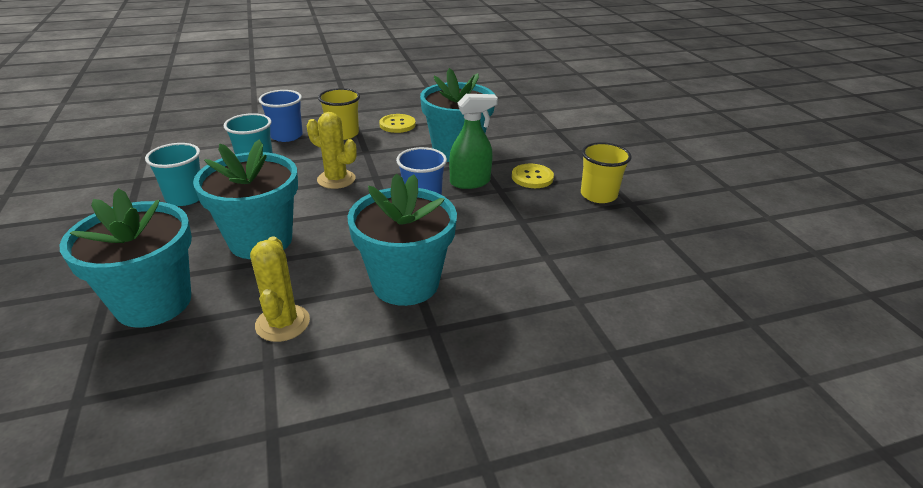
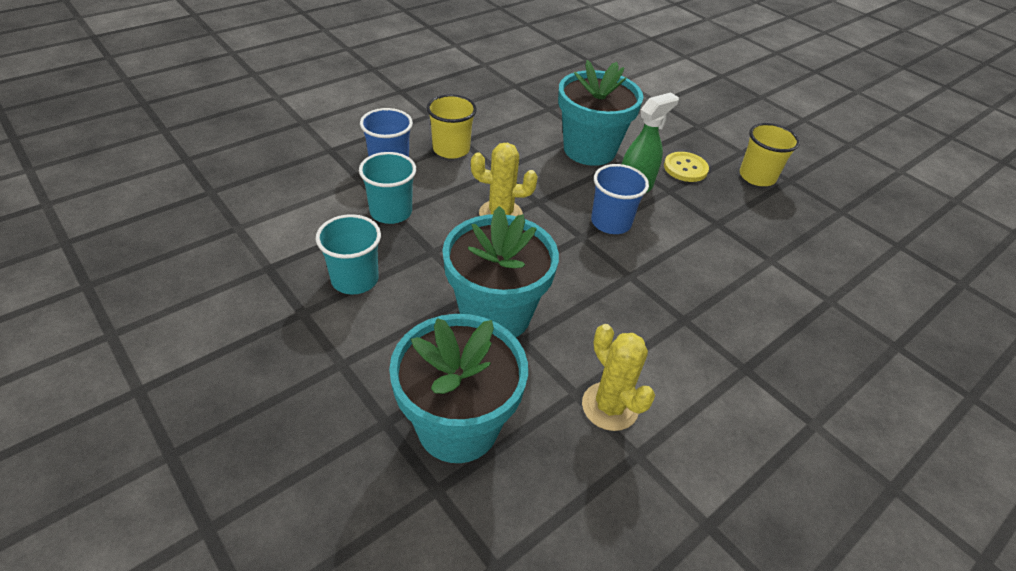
camera: 25 degrees left, 10 degrees up
(397, 125) = (498, 125): yellow button -> none
(405, 283) = (679, 325): turquoise flower pot -> none

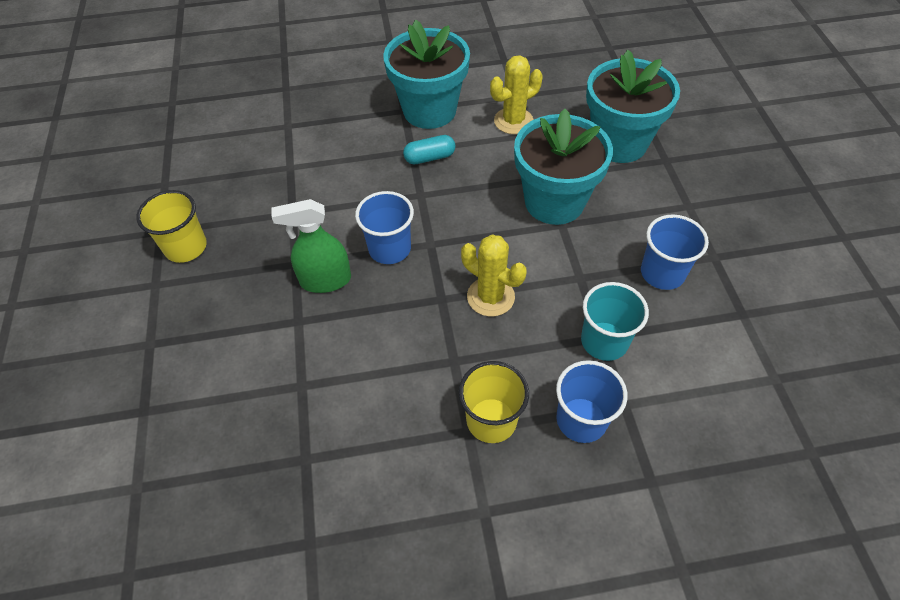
camera: 145 degrees left, 10 degrees up
(355, 279) = (662, 273): turquoise cup -> blue cup
(589, 150) = (323, 353): turquoise flower pot -> turquoise flower pot (429, 110)
(610, 406) = (513, 121): yellow cactus -> yellow cactus turned 60 degrees clockwise
(658, 318) = (429, 157): none -> turquoise capsule
(685, 168) = (245, 285): yellow button -> none

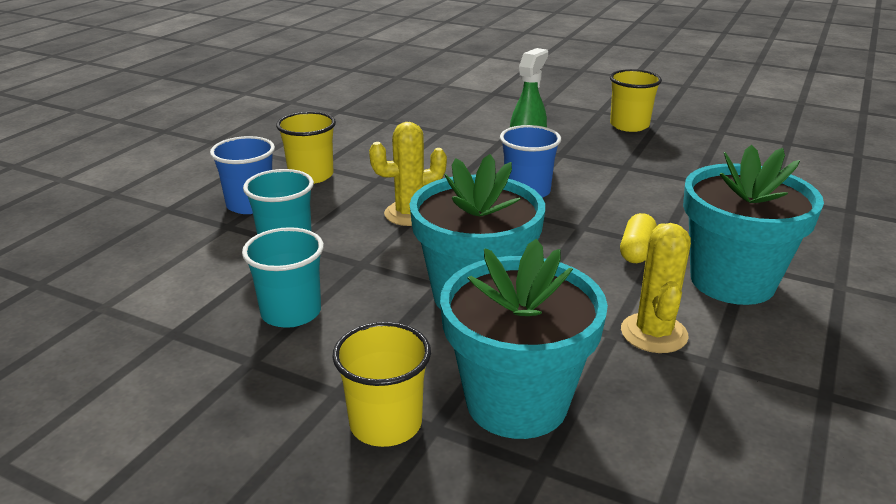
camera: 125 degrees right, 25 degrees down
(429, 157) = (636, 250): turquoise capsule -> yellow capsule
(662, 273) = (291, 312): blue cup -> turquoise cup
(684, 176) = (385, 423): none -> yellow cup

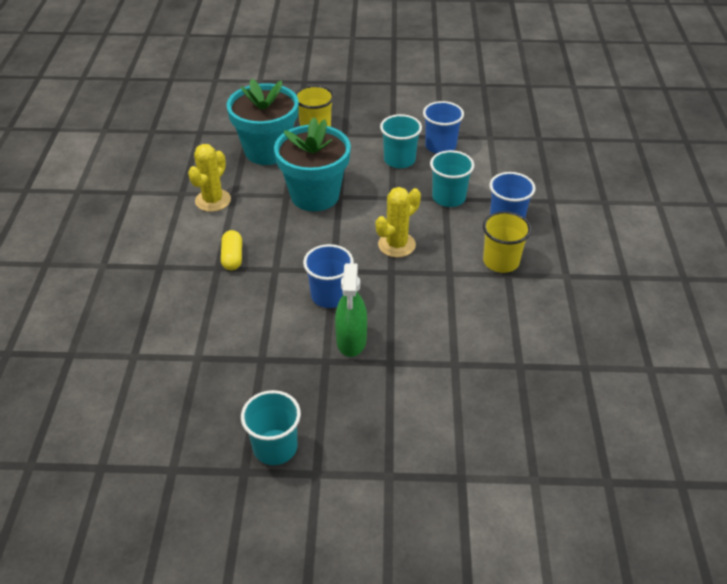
camera: 155 degrees right, 15 degrees up
(198, 316) = (440, 146): none -> blue cup
(629, 125) = (275, 447): yellow cup -> turquoise cup
(654, 333) = (213, 200): yellow cactus -> yellow cactus turned 45 degrees clockwise
(732, 281) = (170, 249): turquoise flower pot -> none

